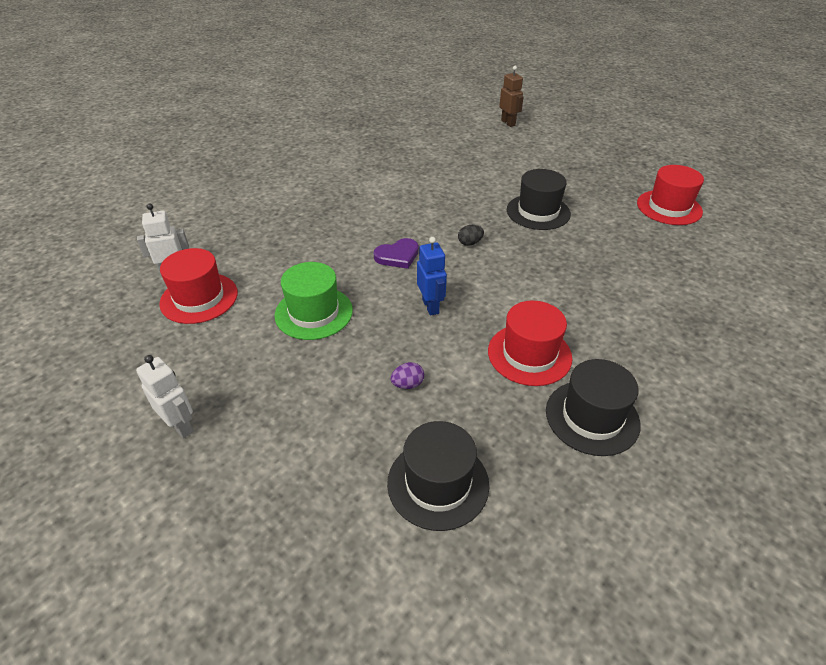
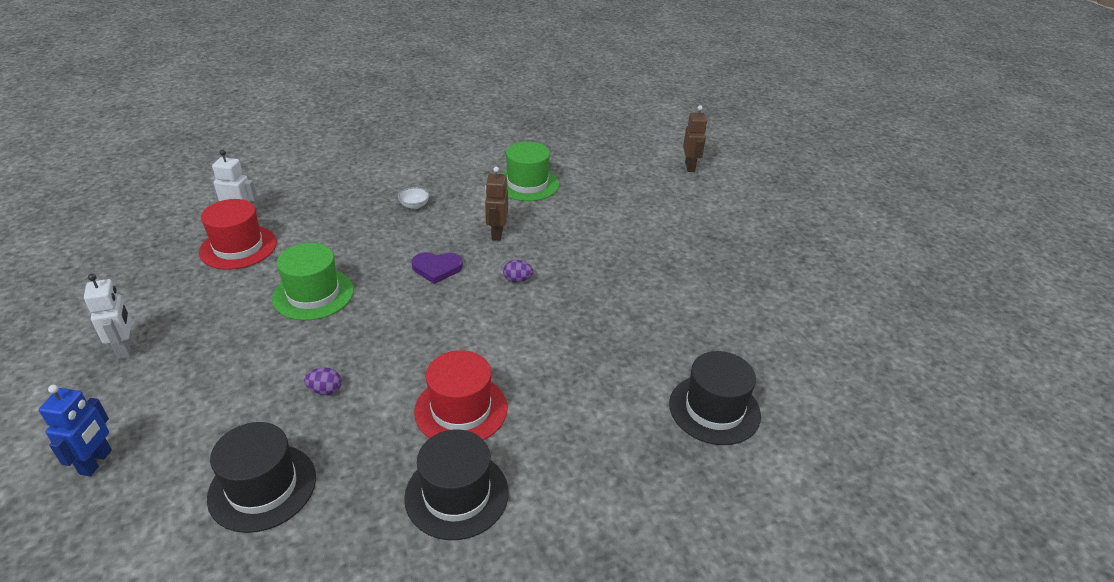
camera: 25 degrees right, 5 degrees down
(326, 213) = (414, 205): none -> white bowl
(401, 169) = (527, 184): none -> green hat
(417, 214) = (497, 234): none -> brown robot
(431, 306) = (418, 327): blue robot -> blue robot (96, 462)
(470, 243) = (517, 280): black egg -> purple egg
(538, 212) = (621, 272): black hat -> black hat (714, 409)
(669, 207) = (778, 316): red hat -> none

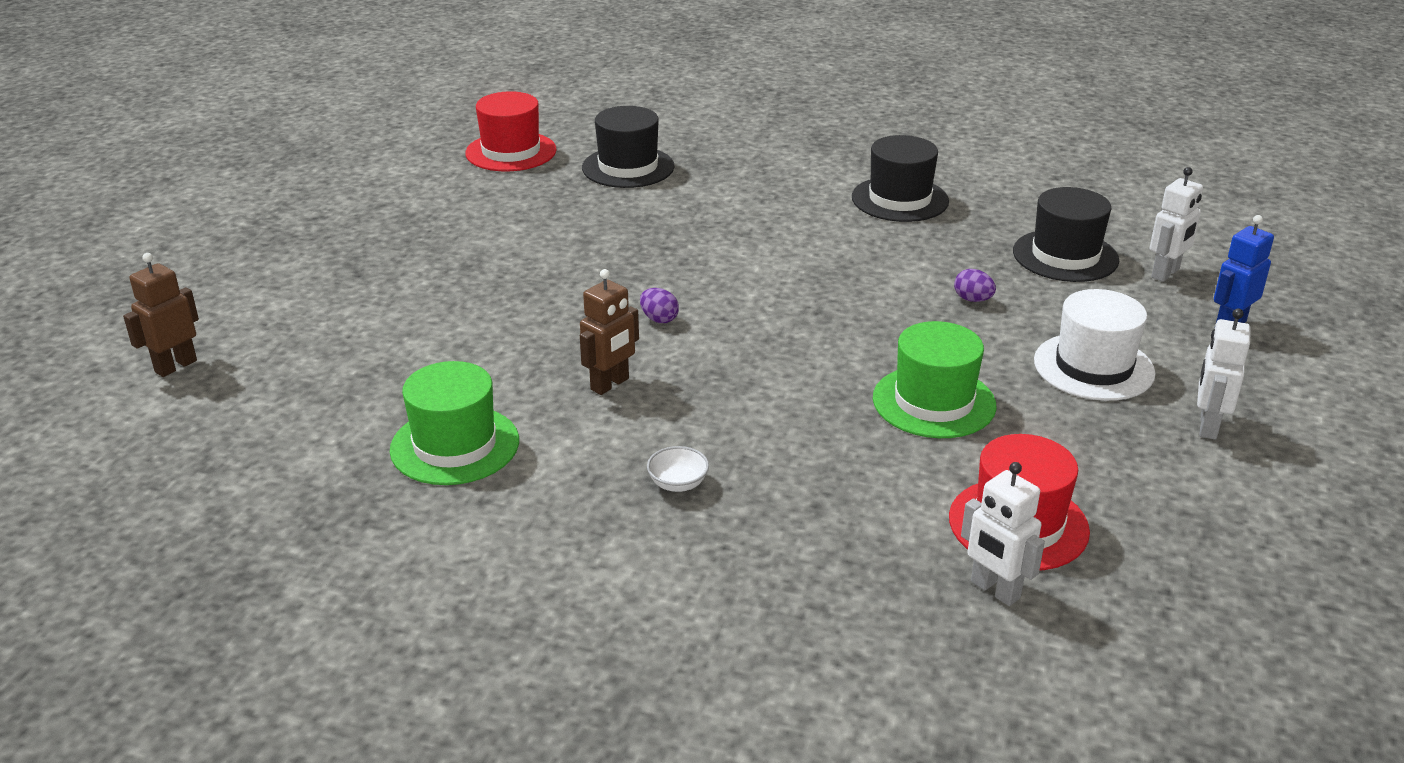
camera: 140 degrees left, 5 degrees down
(157, 510) = (1166, 273): none -> white robot
(213, 365) = (1093, 367): none -> white hat
(437, 268) = (743, 371): purple heart -> none
(461, 409) = (848, 240): red hat -> red hat (511, 152)

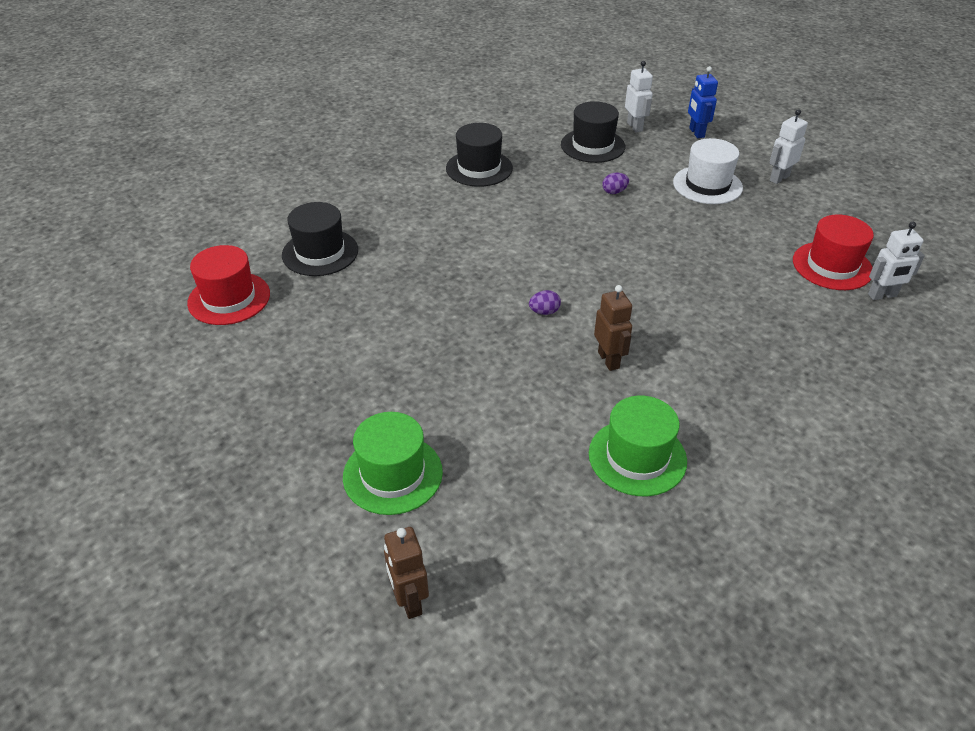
camera: 60 degrees left, 10 degrees up
(678, 484) = (736, 369): white bowl -> none
(934, 402) = (708, 246): green hat -> green hat (392, 474)
(1207, 426) = (779, 178): white robot -> white robot turned 90 degrees clockwise

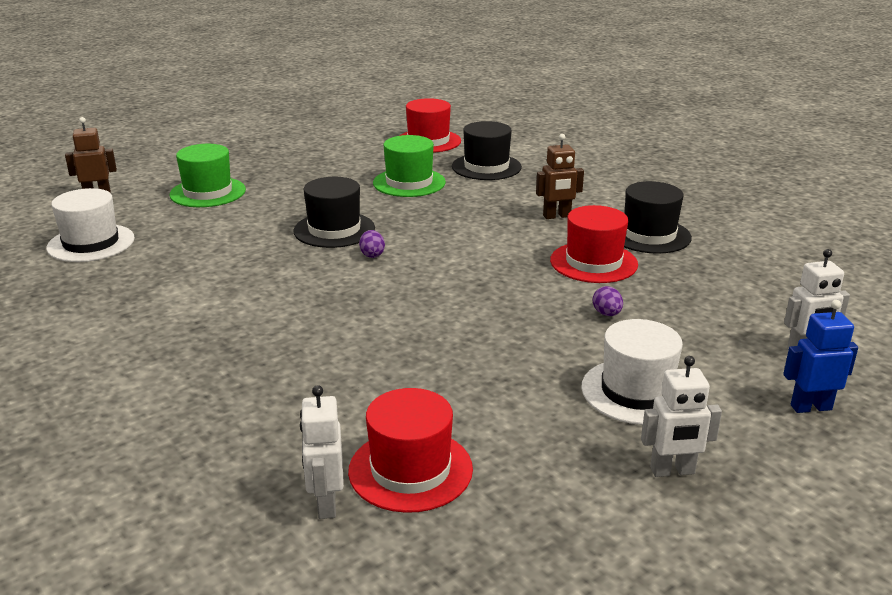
camera: 95 degrees right, 15 degrees down
(534, 195) = (593, 262): none -> red hat
(561, 552) = (91, 243): none -> white hat
(593, 146) = (730, 310): black hat -> black hat (334, 230)
(609, 360) = (287, 280): brown robot -> brown robot (557, 216)
(637, 457) = (157, 281): green hat -> green hat (409, 182)
(779, 178) = (672, 471): white robot -> white robot turned 120 degrees clockwise

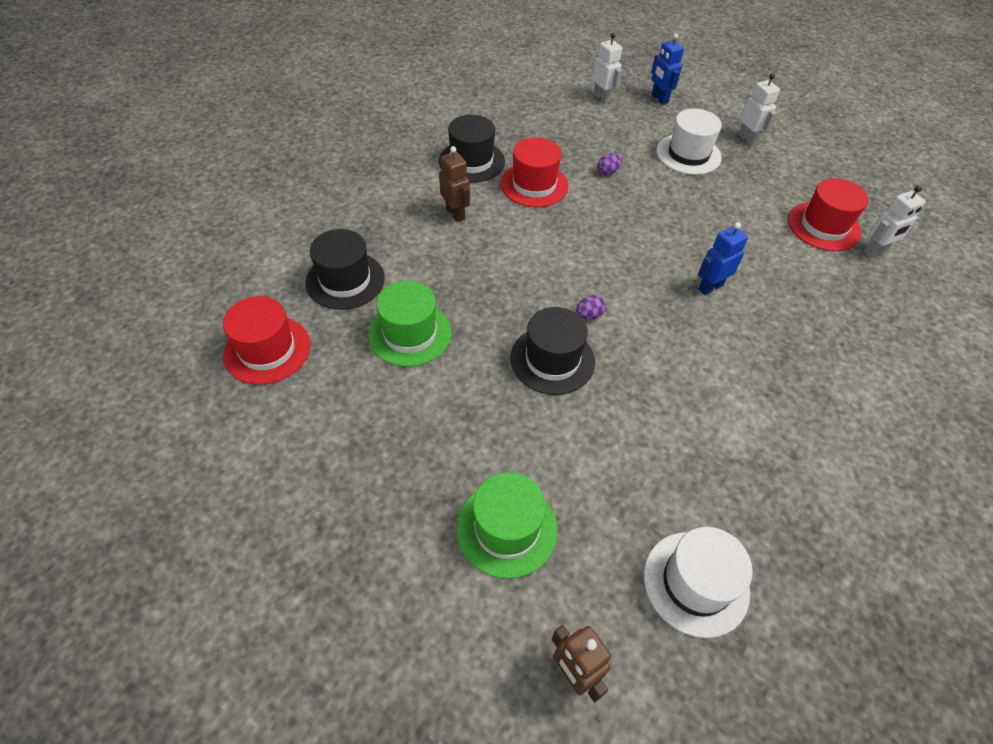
camera: 110 degrees left, 25 degrees up
(360, 331) = (710, 287): none -> blue robot

